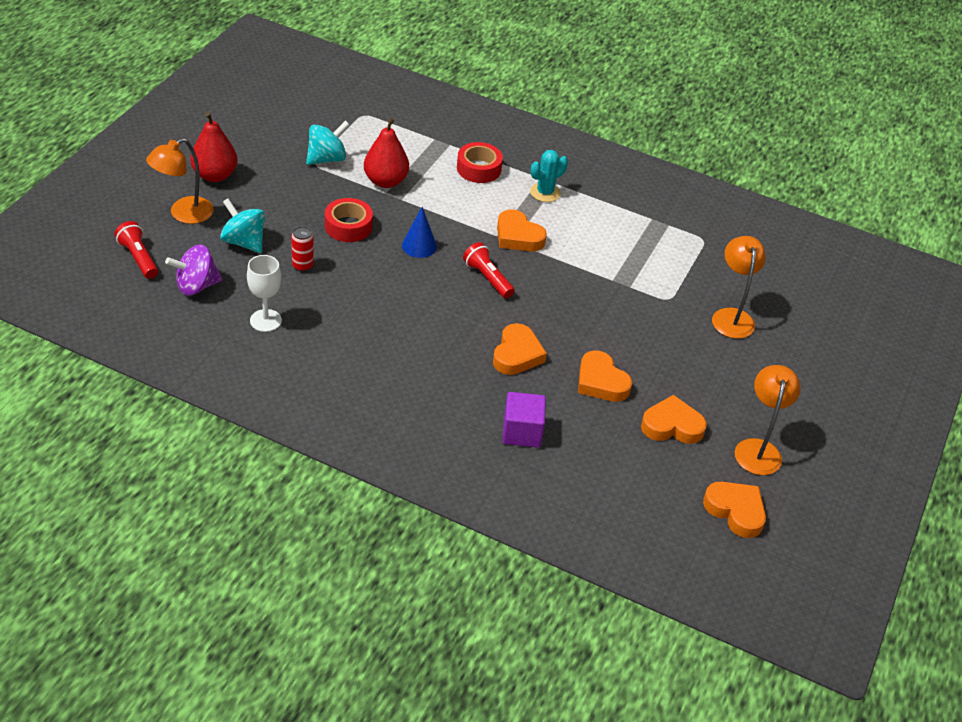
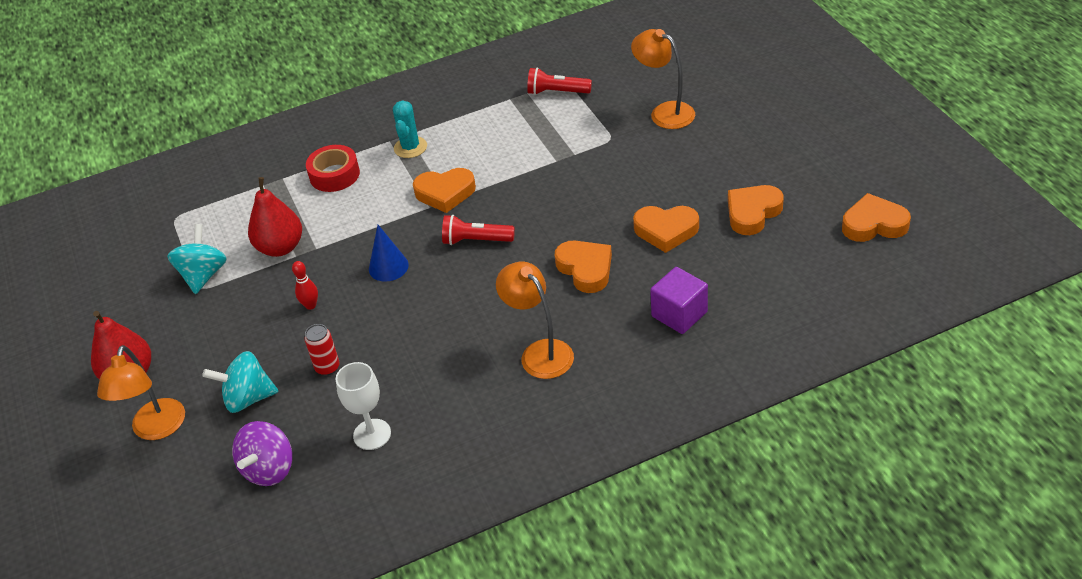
camera: 40 degrees left, 0 degrees up
(138, 258) = (179, 501): red flashlight -> red flashlight (557, 92)
(348, 226) = (310, 305): red tape -> red bowling pin
(758, 449) = (819, 175): orange lamp -> orange lamp (540, 352)

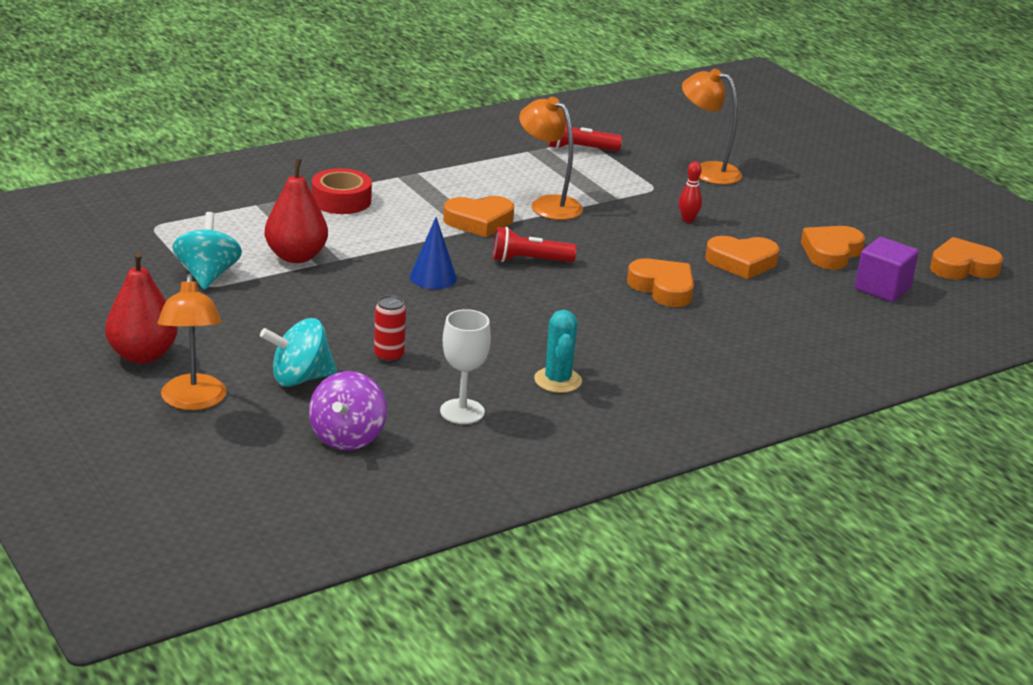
camera: 15 degrees left, 15 degrees down
(310, 305) = (350, 305): red bowling pin -> red bowling pin (688, 220)
(410, 147) = (425, 183): turquoise cactus -> turquoise cactus (558, 380)
(540, 352) = (635, 351): orange lamp -> orange lamp (548, 204)
(679, 314) = (780, 327): purple cube -> purple cube (882, 288)

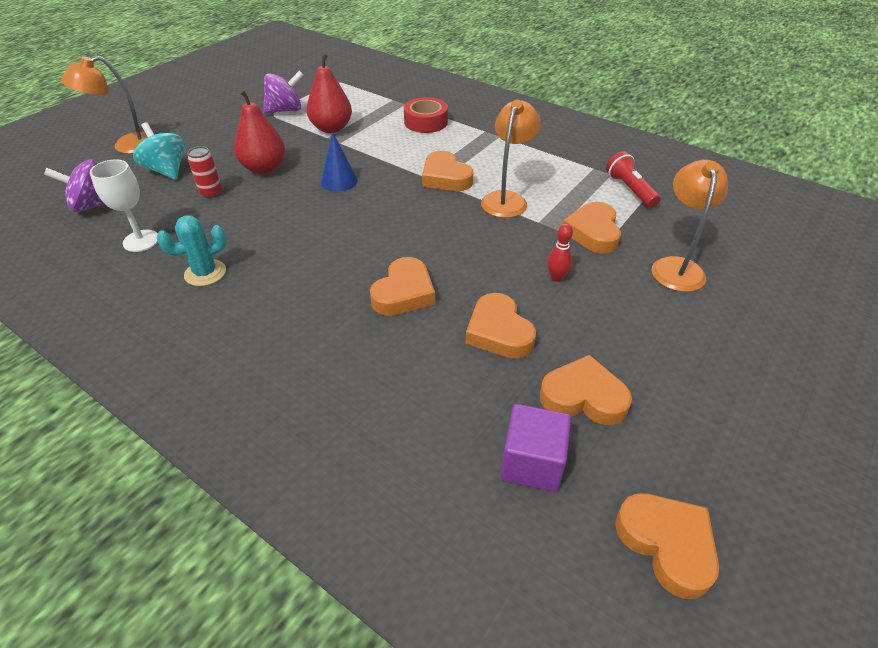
camera: 70 degrees right, 15 degrees up
(142, 355) = (176, 119): red pear -> red pear (264, 168)
(208, 275) = (285, 110): turquoise spinning top -> purple spinning top
(529, 261) = (399, 213): red flashlight -> none
(634, 185) = (593, 232): none -> orange heart

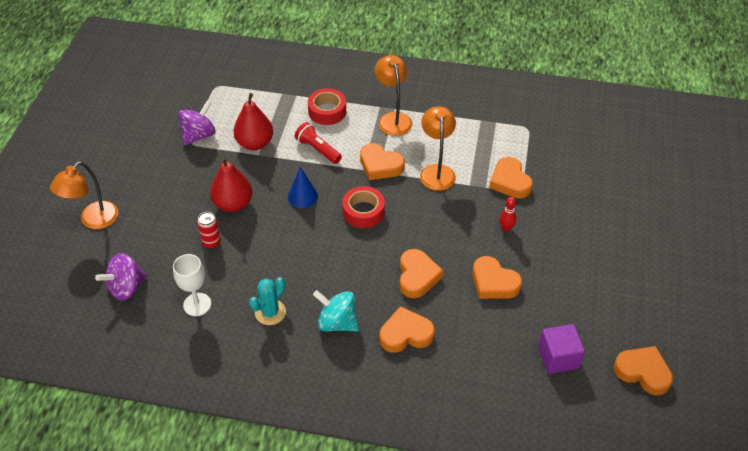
camera: 25 degrees left, 5 degrees up
(167, 170) = (154, 233): turquoise spinning top -> turquoise spinning top (337, 322)
(392, 212) = (363, 212): none -> red tape
(583, 397) = (564, 307): orange heart -> orange heart (405, 334)
(630, 189) = (515, 133): red flashlight -> red flashlight (317, 149)
(676, 267) = (574, 192): orange lamp -> orange lamp (393, 119)

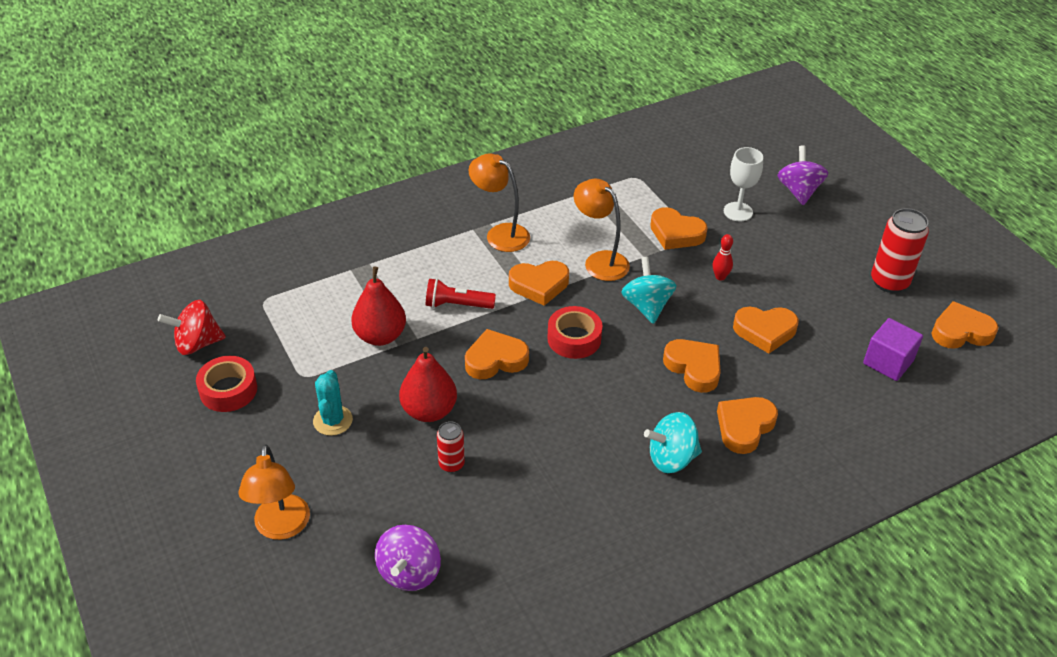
camera: 40 degrees left, 5 degrees down
(158, 92) = (197, 343): none -> red spinning top
(197, 304) = (510, 536): white goblet -> white goblet (738, 212)
(199, 135) = (304, 363): purple spinning top -> purple spinning top (799, 191)
(270, 312) = (595, 493): turquoise cactus -> turquoise cactus (333, 420)
(302, 196) = (495, 359): blue cone -> orange heart
(327, 111) = (423, 262): red tape -> red tape (228, 390)
(433, 218) = (647, 306): none -> turquoise spinning top
(630, 304) = (889, 282): none -> red can

